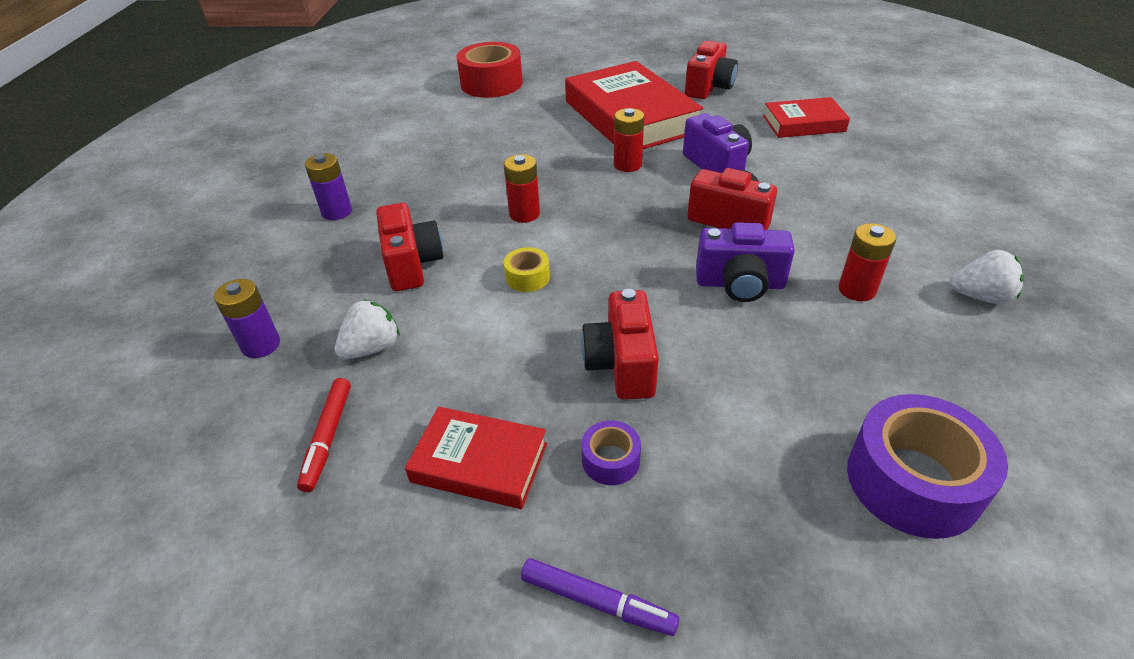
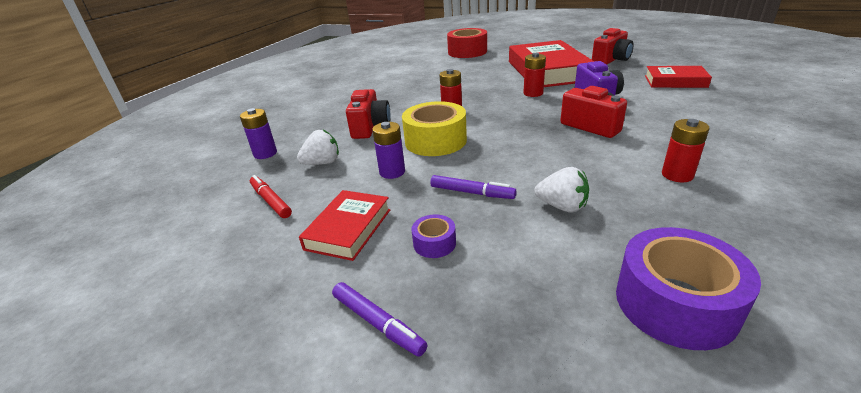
camera: 20 degrees right, 10 degrees down
(328, 438) = (270, 201): red marker -> red marker turned 120 degrees clockwise
(337, 212) = (344, 101): purple battery -> purple battery (392, 172)
(479, 463) = (348, 229): red book -> red book turned 75 degrees clockwise
(527, 277) = (435, 141): yellow tape -> yellow tape, size x2.08
(621, 364) = (472, 192): red camera -> purple marker
(740, 284) = (582, 161): purple camera -> none
(980, 296) = (792, 192): white strawberry -> white strawberry (562, 206)

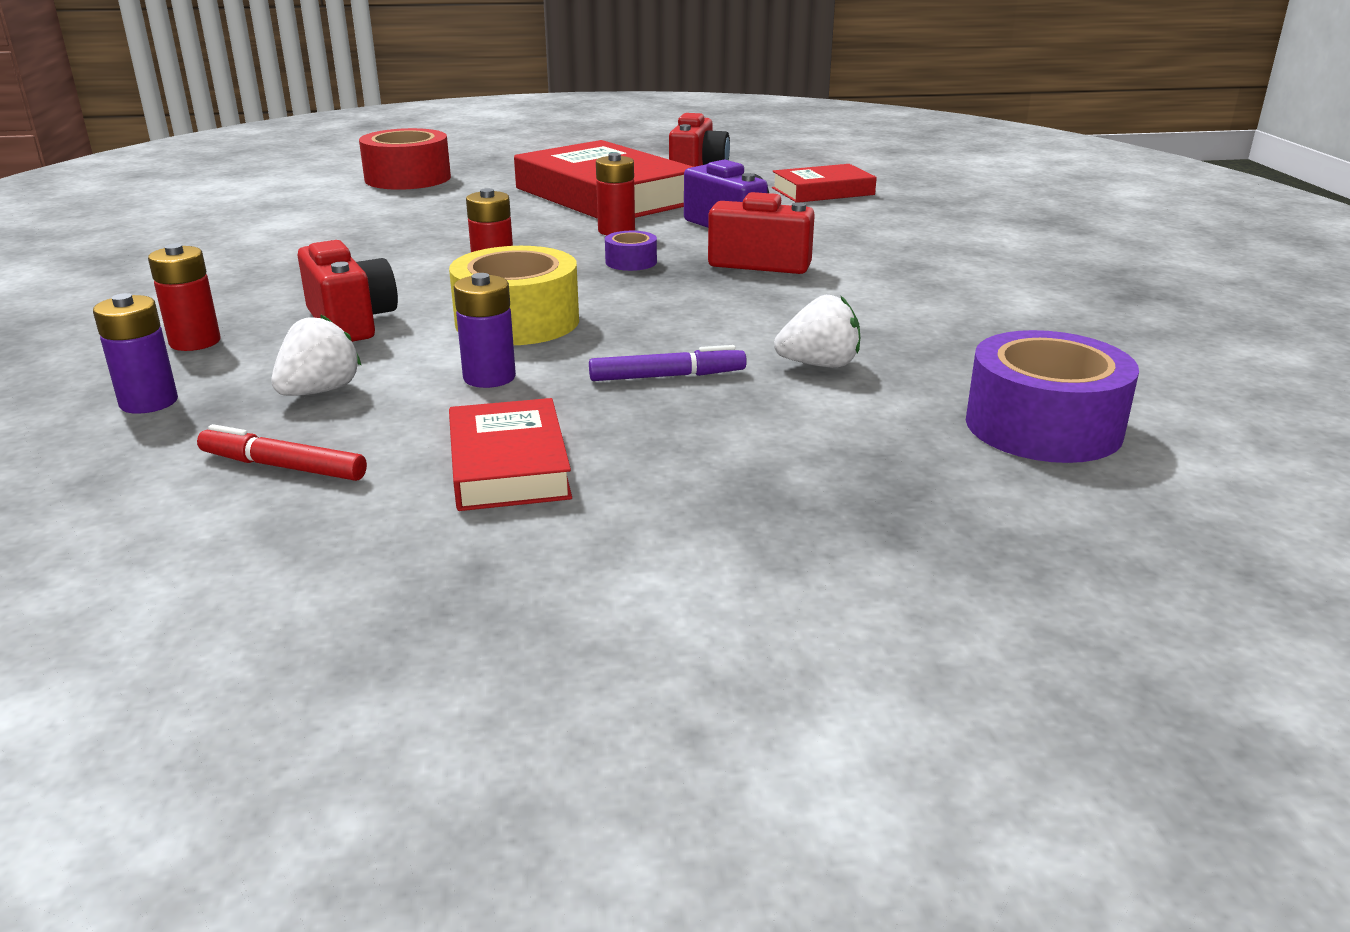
camera: 35 degrees left, 5 degrees down
(378, 323) = (705, 550): purple marker -> none
(434, 243) = (681, 447): purple tape -> purple tape (631, 262)
(677, 175) = (930, 302): red battery -> red battery (195, 342)

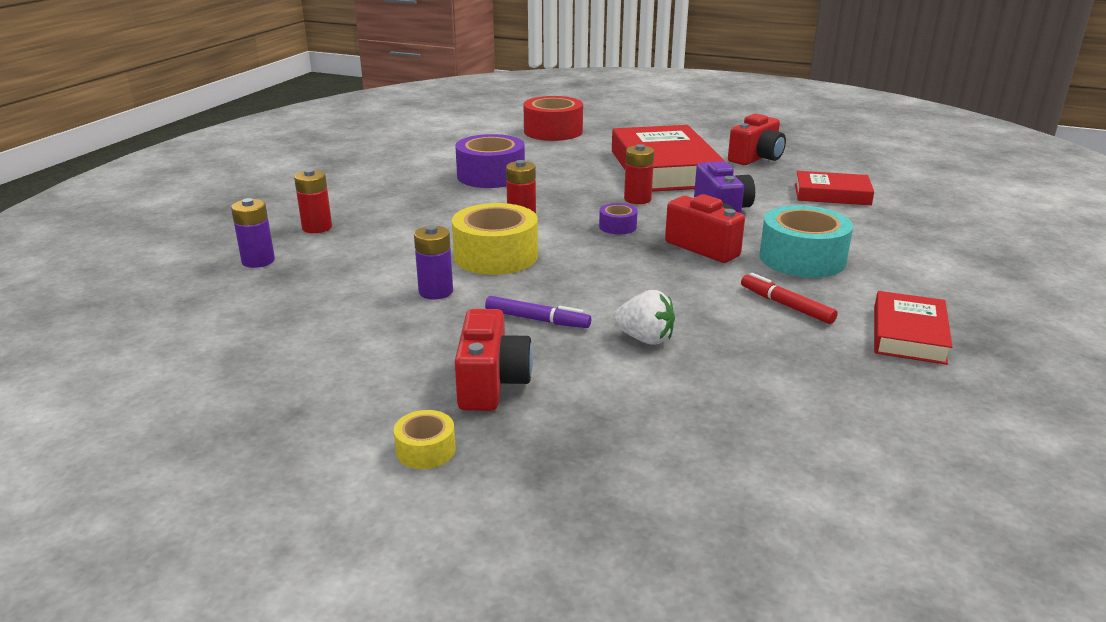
camera: 30 degrees right, 0 degrees up
(283, 467) = (274, 320): red marker -> red marker (786, 305)
(319, 391) = (341, 276): white strawberry -> none
(351, 322) = (406, 233): red camera -> red camera (491, 383)
(508, 465) = (379, 354): red book -> red book (908, 334)
(724, 552) = (425, 450): none -> yellow tape
(875, 254) = (802, 258): none -> turquoise tape
(1043, 426) = (742, 433): purple tape -> purple tape (491, 176)

